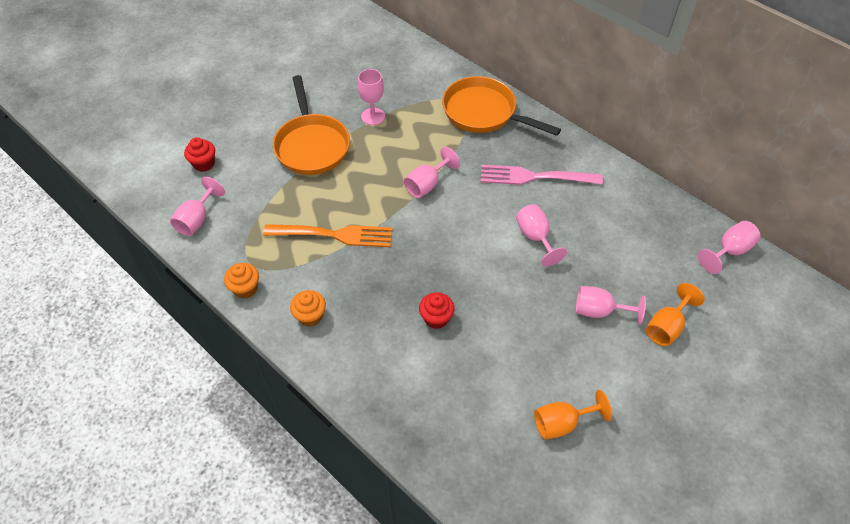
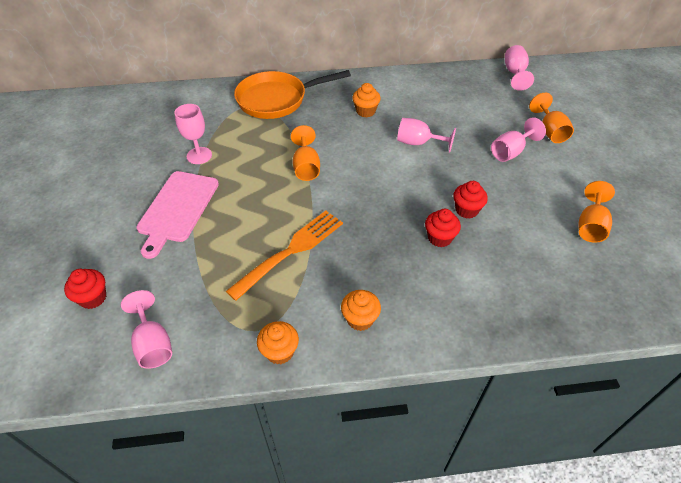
camera: 50 degrees left, 5 degrees down
(311, 145) = (177, 209): orange pan -> pink cutting board
(427, 185) = (306, 167): pink goblet -> orange goblet
(487, 319) = (466, 210): none -> red cupcake
(536, 177) = (365, 111): pink fork -> orange cupcake

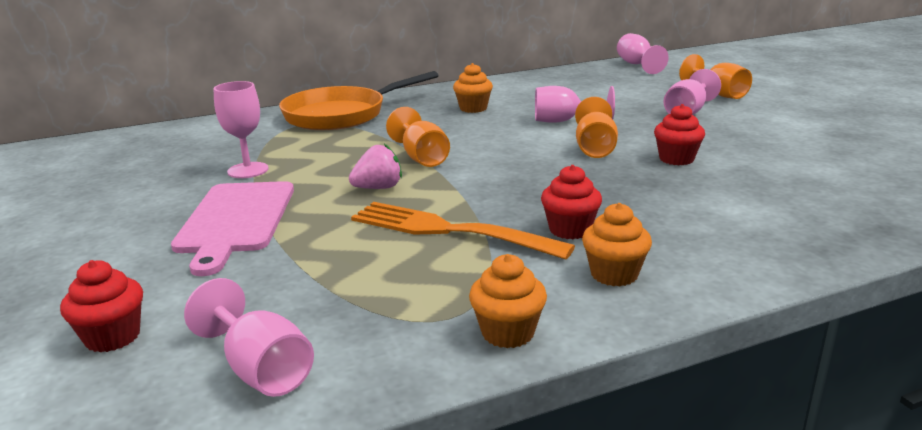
camera: 15 degrees left, 25 degrees down
(267, 195) = (378, 188): none -> pink strawberry
(290, 252) = (451, 231): orange fork -> orange fork turned 90 degrees counterclockwise
(439, 238) = (663, 185): red cupcake -> red cupcake (570, 230)
(590, 226) = (844, 148): orange goblet -> orange goblet (595, 148)

